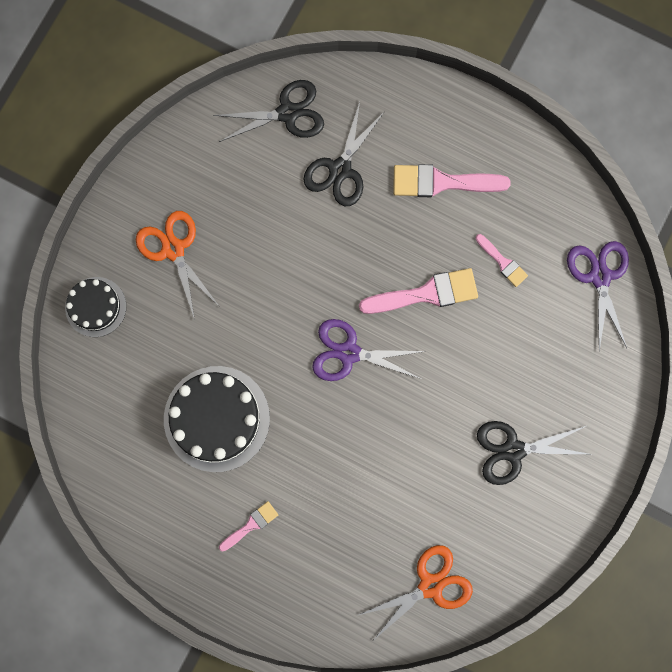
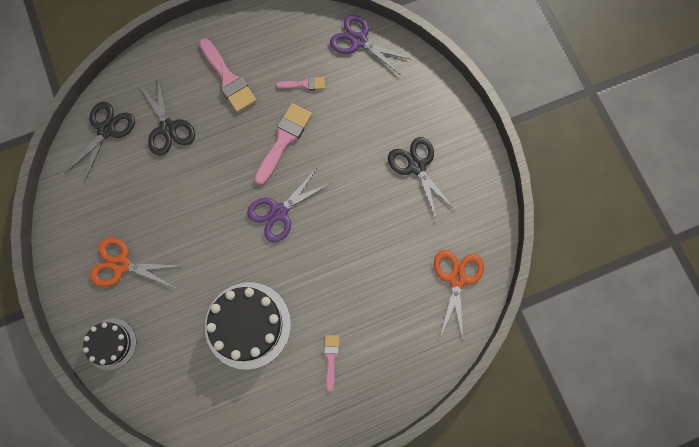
camera: 50 degrees left, 5 degrees down
(441, 182) = (228, 79): pink brush -> pink brush turned 75 degrees counterclockwise
(513, 450) = (417, 166): black scissors -> black scissors turned 120 degrees clockwise

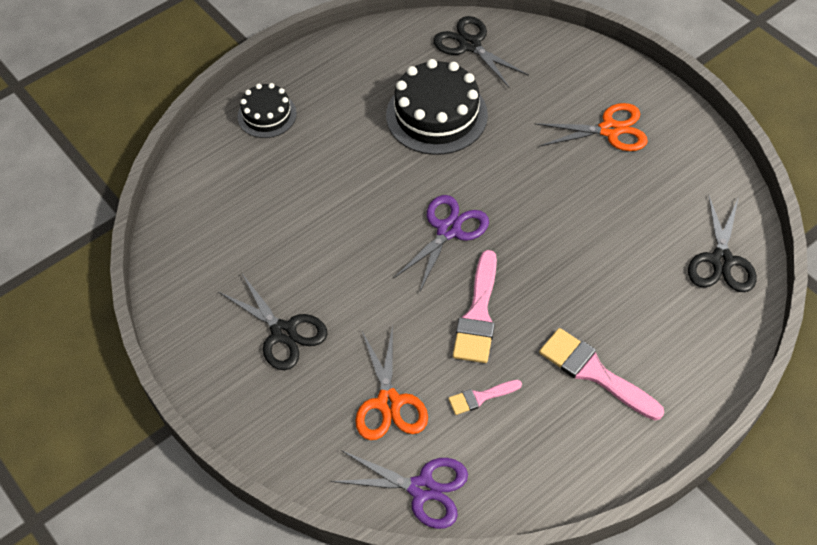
camera: 165 degrees right, 20 degrees down
(111, 344) = (578, 63): black cake -> black cake (267, 115)
(168, 128) = (642, 285): black scissors -> black scissors (470, 45)
(331, 358) = (331, 111): pink brush -> none
(457, 279) = (202, 220): orange scissors -> orange scissors (389, 402)

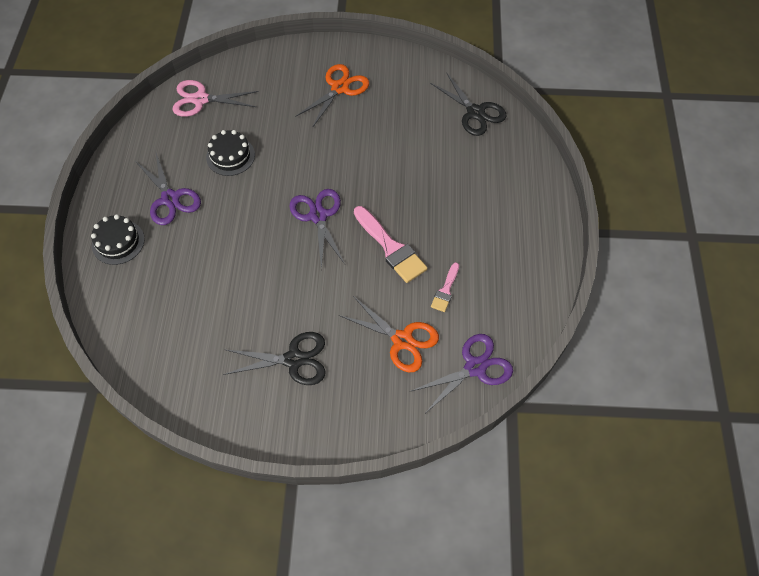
camera: 50 degrees left, 5 degrees up
(346, 112) = (170, 198): none -> purple scissors
(436, 115) = (230, 156): black cake -> black cake, size x0.58
(470, 45) = (200, 99): black scissors -> pink scissors
(594, 372) = (484, 224): pink brush -> none

